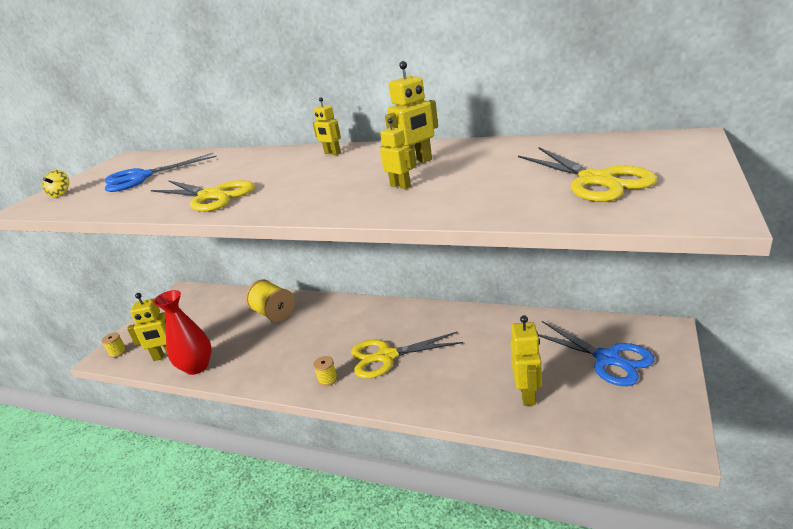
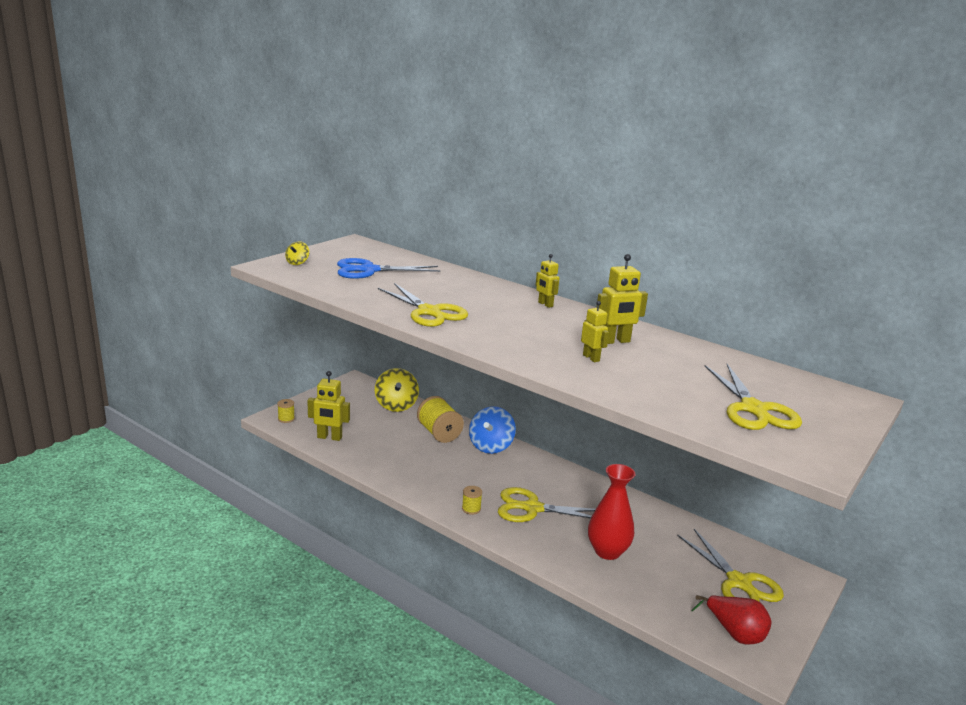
camera: 10 degrees right, 5 degrees down
(197, 367) = (355, 457): red vase -> red vase (607, 551)
(226, 301) = (396, 405): none -> yellow spinning top
(326, 309) = (491, 446): none -> blue spinning top
(527, 394) = (648, 584): yellow robot -> none
(607, 359) = (739, 582): blue scissors -> yellow scissors
(632, 415) = (734, 633): none -> red pear

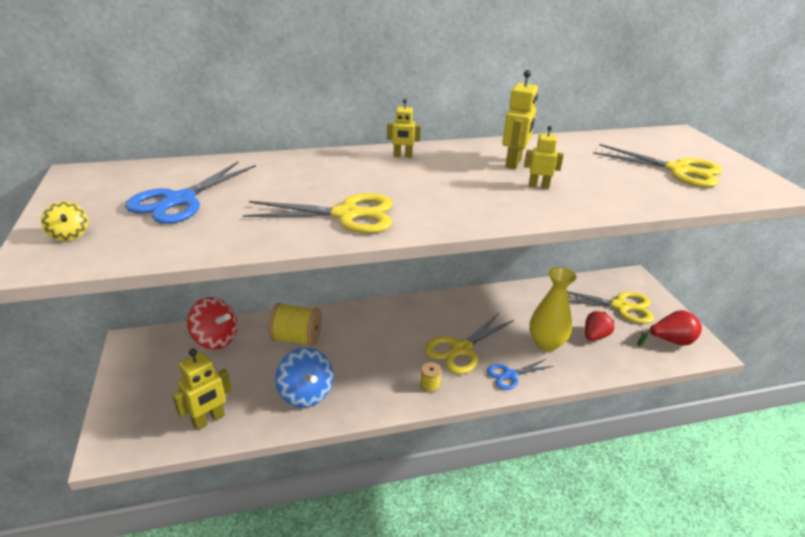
camera: 50 degrees left, 10 degrees up
(286, 419) = (126, 437): yellow spool -> none
(396, 405) = (215, 339): yellow spinning top -> red spinning top
(491, 446) = (352, 320): blue spinning top -> blue spinning top (306, 393)
(537, 544) = (510, 375): none -> blue scissors
(607, 551) = (546, 343): red vase -> yellow vase
(663, 578) = (595, 336): none -> red strawberry

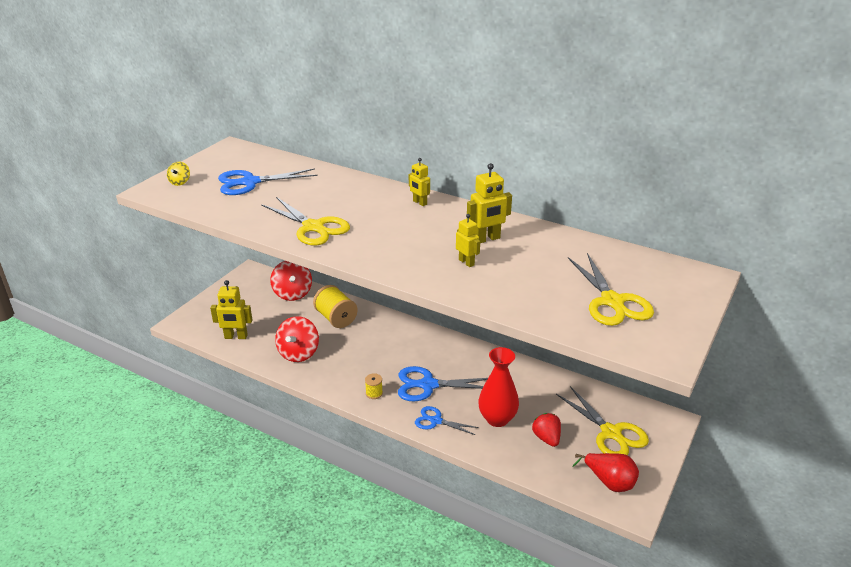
camera: 45 degrees right, 0 degrees up
(306, 393) = (298, 353): blue spinning top -> red spinning top
(461, 349) = (428, 385): yellow scissors -> blue scissors
(546, 343) = (497, 419): yellow vase -> red vase
(595, 336) = (546, 438): red strawberry -> red strawberry turned 105 degrees counterclockwise

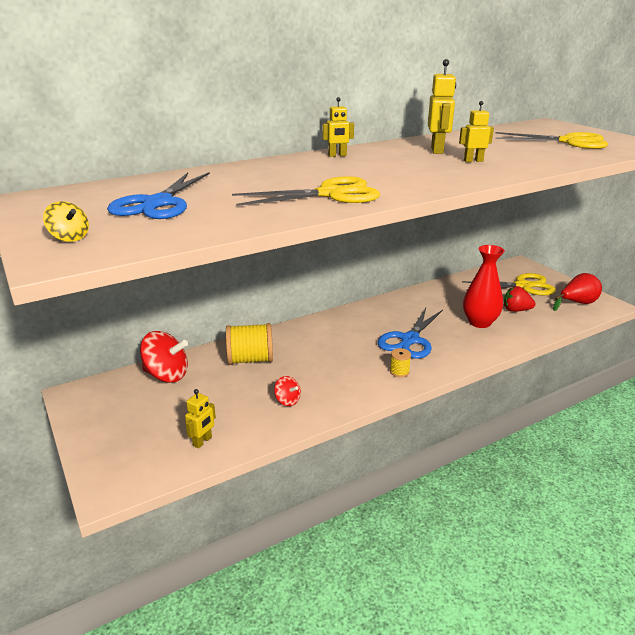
camera: 60 degrees left, 5 degrees down
(236, 337) = (202, 441): yellow robot -> yellow robot, size x0.64
(298, 353) = (287, 401): red spinning top -> red spinning top, size x0.51
(436, 421) = (464, 351): blue scissors -> none

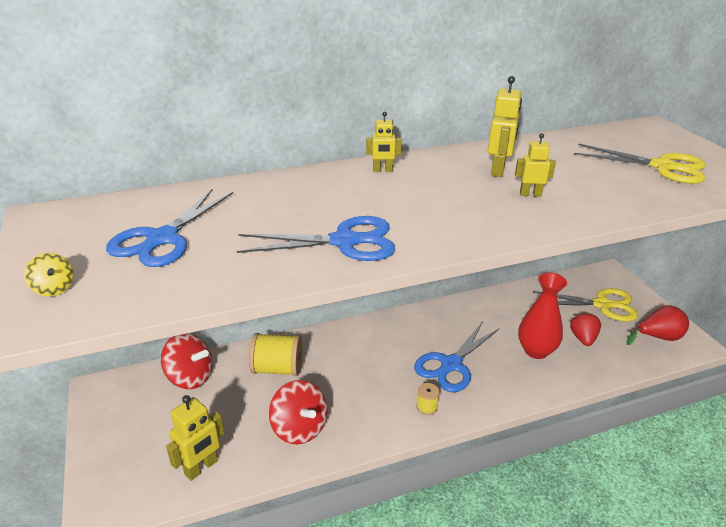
camera: 10 degrees right, 5 degrees up
(202, 441) = (201, 468): yellow robot -> yellow robot, size x1.56
(287, 401) = (299, 428): red spinning top -> red spinning top, size x1.95
(330, 194) = (344, 241): yellow scissors -> blue scissors
(516, 310) = (583, 338): red strawberry -> red strawberry turned 75 degrees clockwise

